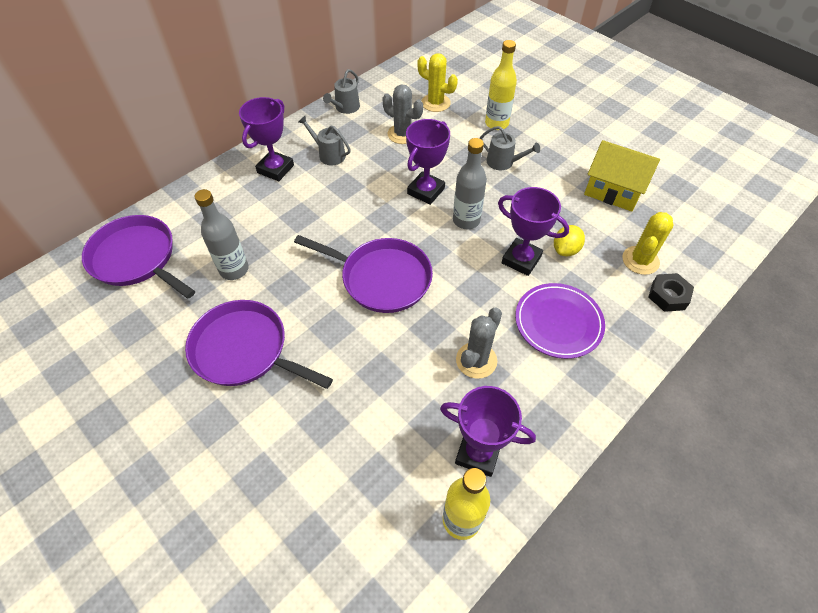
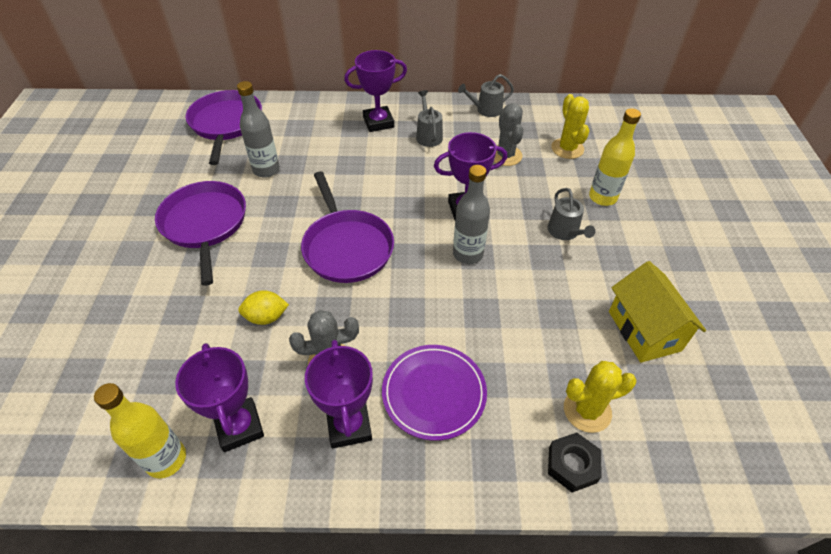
camera: 45 degrees right, 5 degrees down
(521, 259) = (472, 318): purple trophy -> purple trophy (349, 426)
(565, 250) = (523, 342): yellow lemon -> yellow lemon (266, 317)

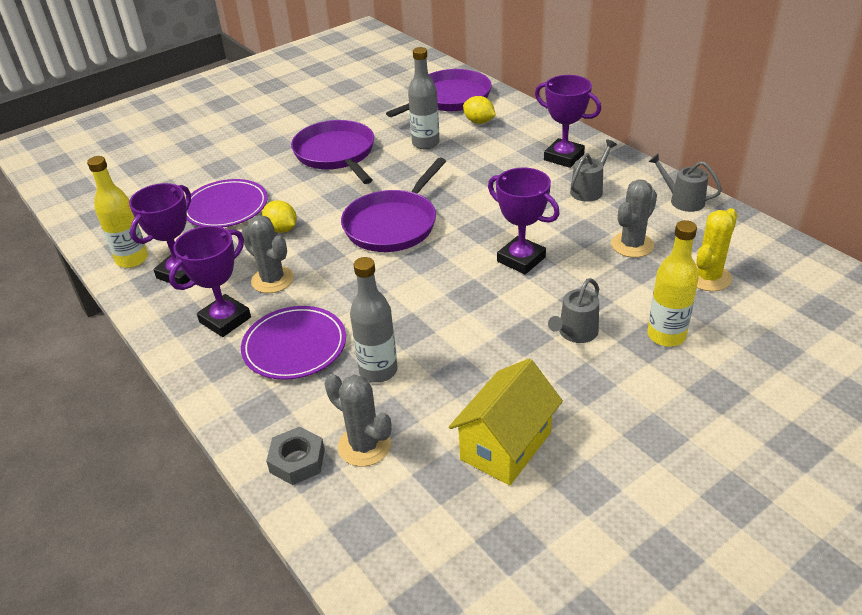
camera: 55 degrees right, 10 degrees down
(180, 339) = (226, 207): none -> purple plate
(205, 224) = (336, 154): purple pan -> purple pan turned 60 degrees counterclockwise
(279, 130) = (479, 122): none -> yellow lemon
(468, 254) = (466, 288): grey bottle -> grey bottle (378, 371)
(572, 465) = (297, 461): black nut -> grey nut
(587, 410) = (364, 446): yellow cactus -> grey cactus

